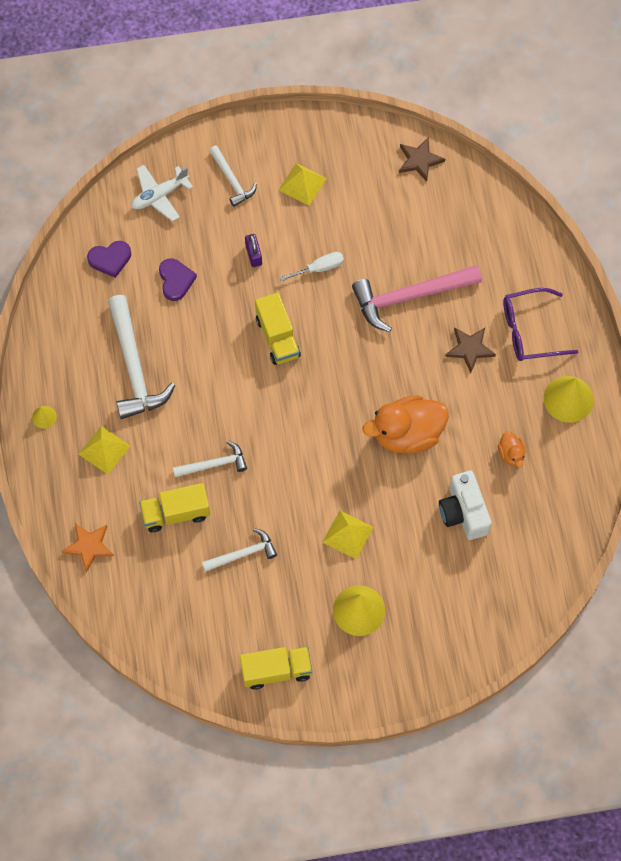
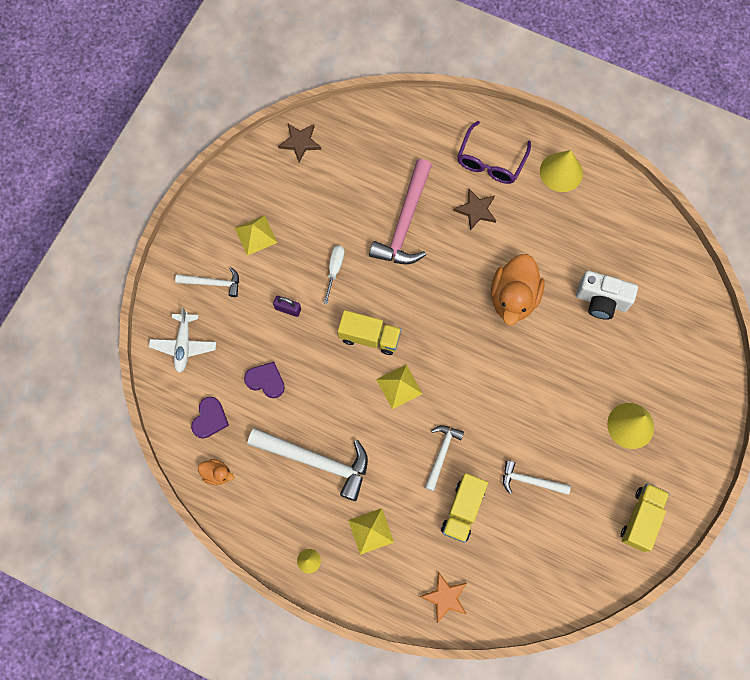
camera: 55 degrees left, 5 degrees up
(243, 554) = (530, 481): white hammer -> white hammer turned 90 degrees counterclockwise
(347, 534) = (565, 393): yellow pyramid -> yellow pyramid (399, 386)
(511, 454) = (577, 238): orange duck -> orange duck (217, 474)

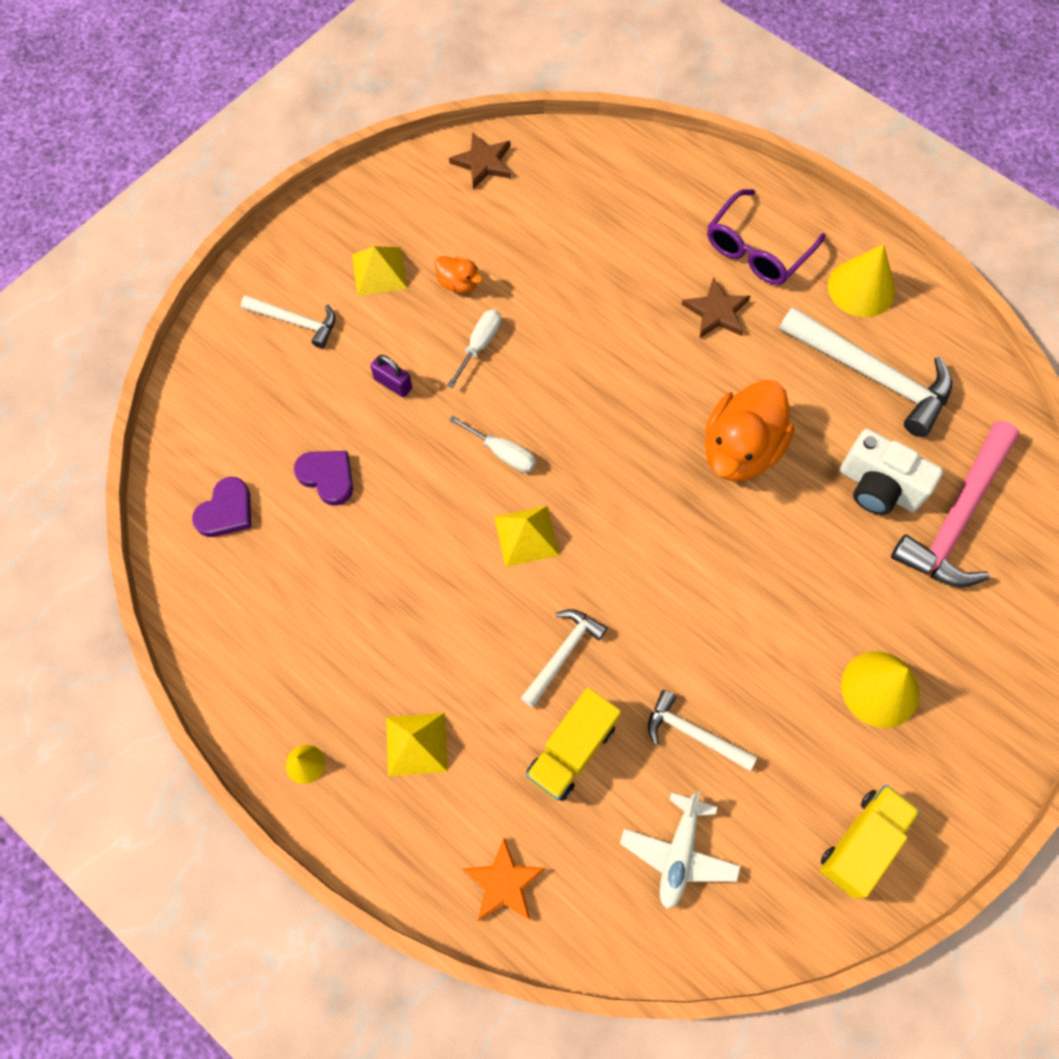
camera: 15 degrees right, 5 degrees down
(184, 345) = (224, 397): white plane -> white plane (678, 853)
(217, 474) = (209, 594): orange duck -> orange duck (458, 283)
(316, 461) = (365, 614): white hammer -> white hammer (872, 375)
(369, 337) = (502, 453): yellow truck -> white screwdriver
(404, 223) = (603, 304): pink hammer -> pink hammer (956, 517)

